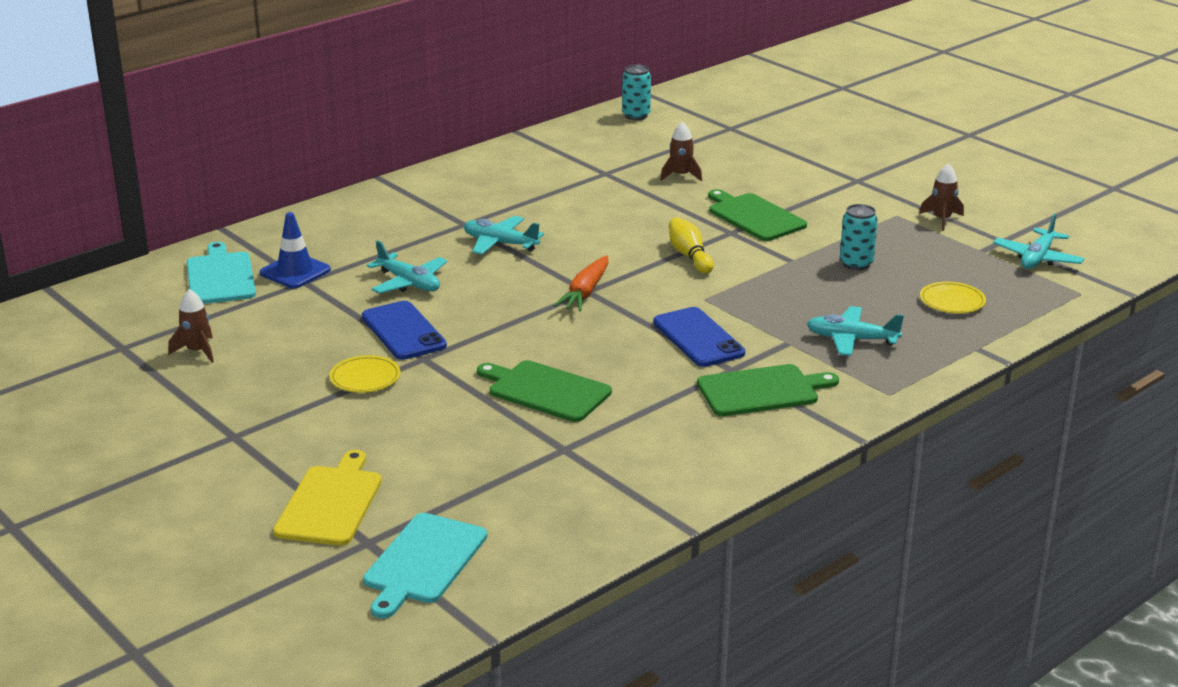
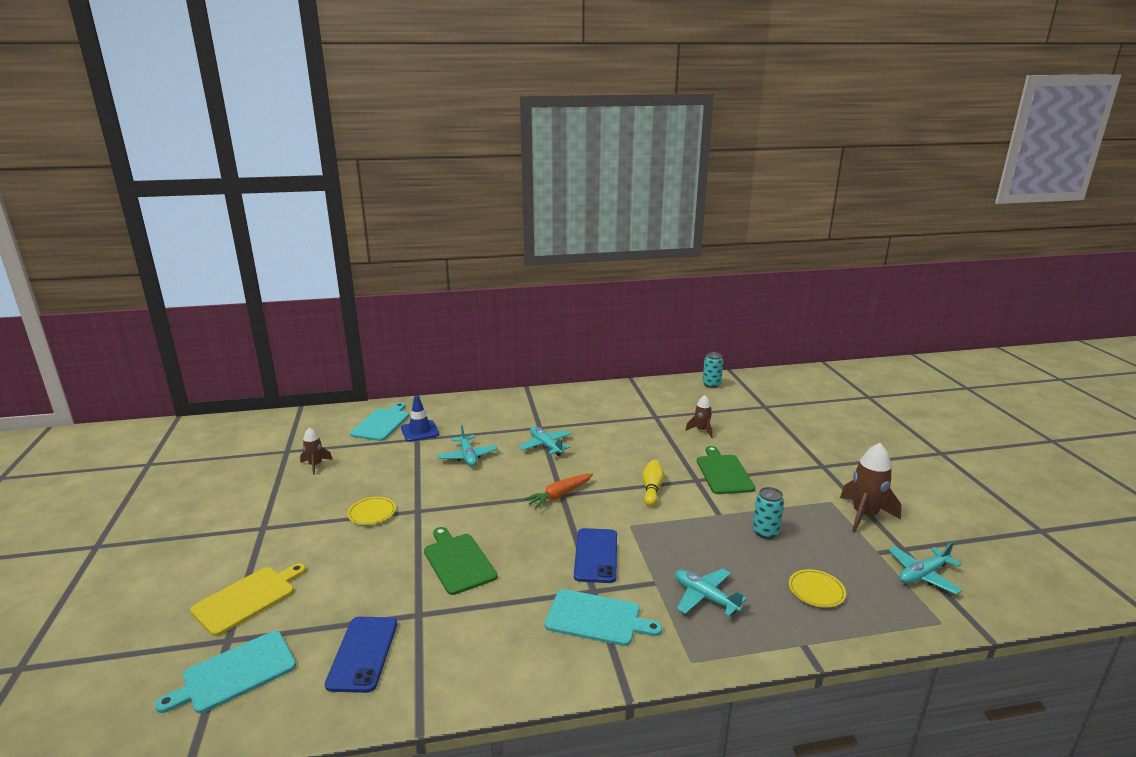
camera: 30 degrees right, 5 degrees down
(403, 331) = (428, 488): blue phone -> blue phone (362, 653)
(762, 390) = (597, 618): green cutting board -> turquoise cutting board
(942, 219) = (864, 515): brown rocket -> brown rocket, size x1.72

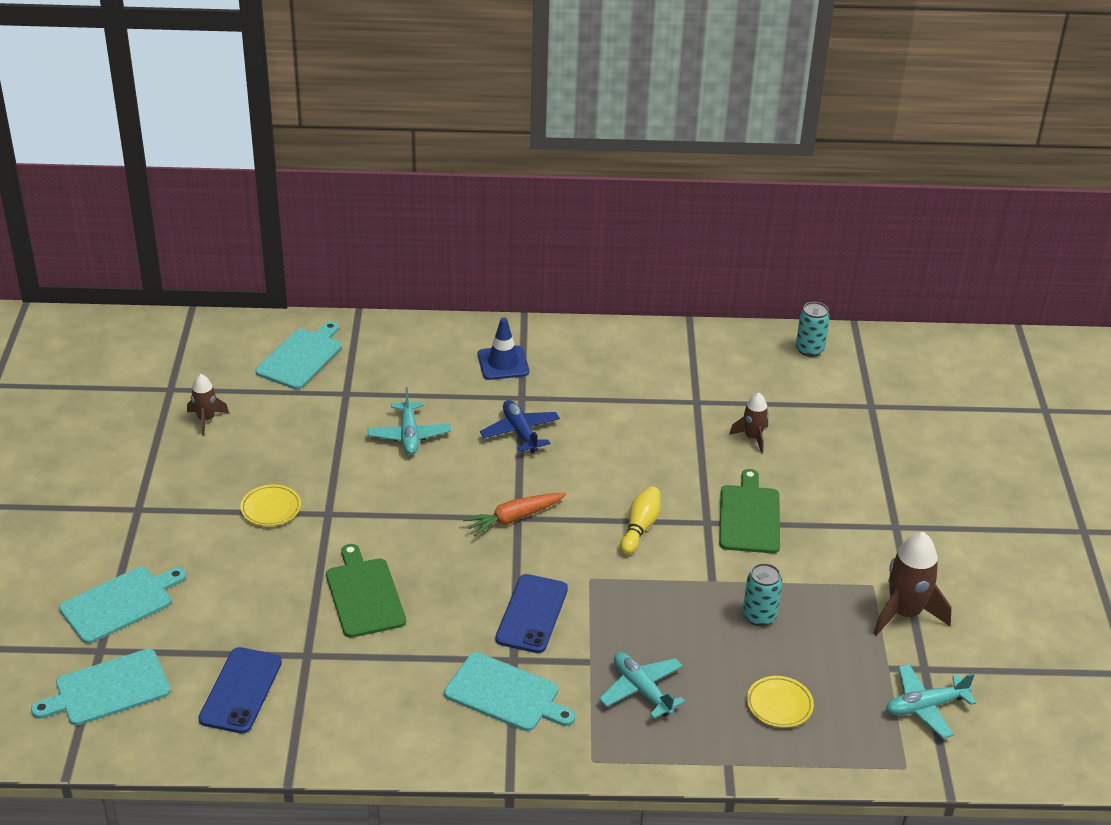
camera: 10 degrees right, 15 degrees up
(247, 598) = (120, 603): yellow cutting board -> turquoise cutting board
(420, 431) = (352, 380): blue traffic cone -> blue traffic cone (503, 363)
(546, 446) = (520, 432): turquoise plane -> blue plane

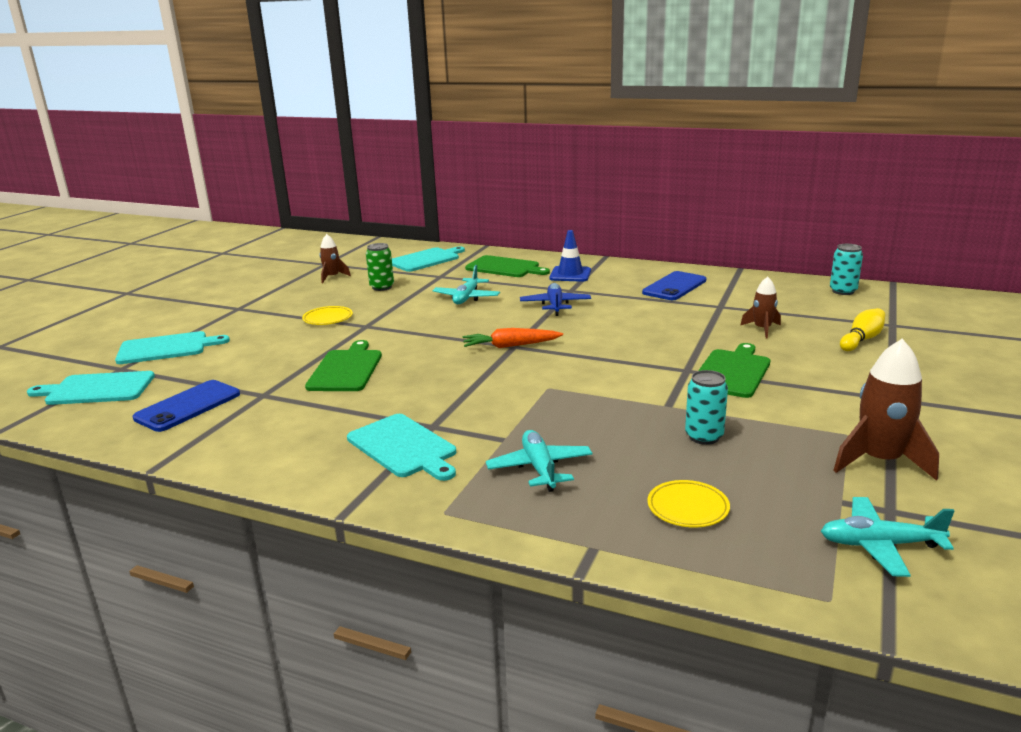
camera: 25 degrees right, 15 degrees down
(289, 431) = (382, 287): none -> green can
(415, 360) = (505, 267): none -> green cutting board
(531, 614) = (476, 401): blue phone -> blue phone (674, 287)
(640, 528) = (619, 365): yellow bowling pin -> yellow bowling pin (862, 340)

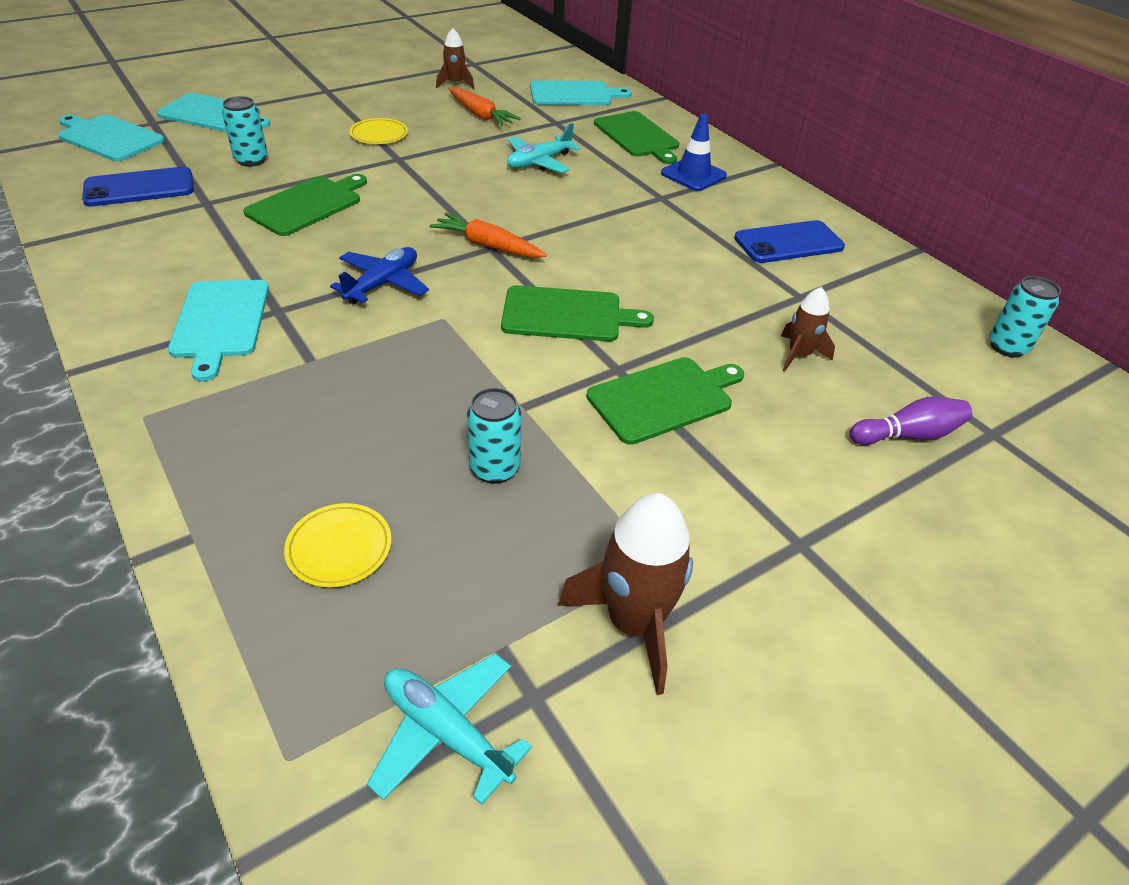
camera: 30 degrees right, 20 degrees up
(253, 361) = (251, 160): none -> turquoise can
(382, 287) = (480, 115): green can -> orange carrot
(540, 468) = (287, 414): turquoise plane -> none
(555, 305) = (612, 211): blue plane -> blue plane (383, 284)
(616, 358) = (567, 315): none -> green cutting board
(862, 340) = (908, 435): yellow bowling pin -> purple bowling pin

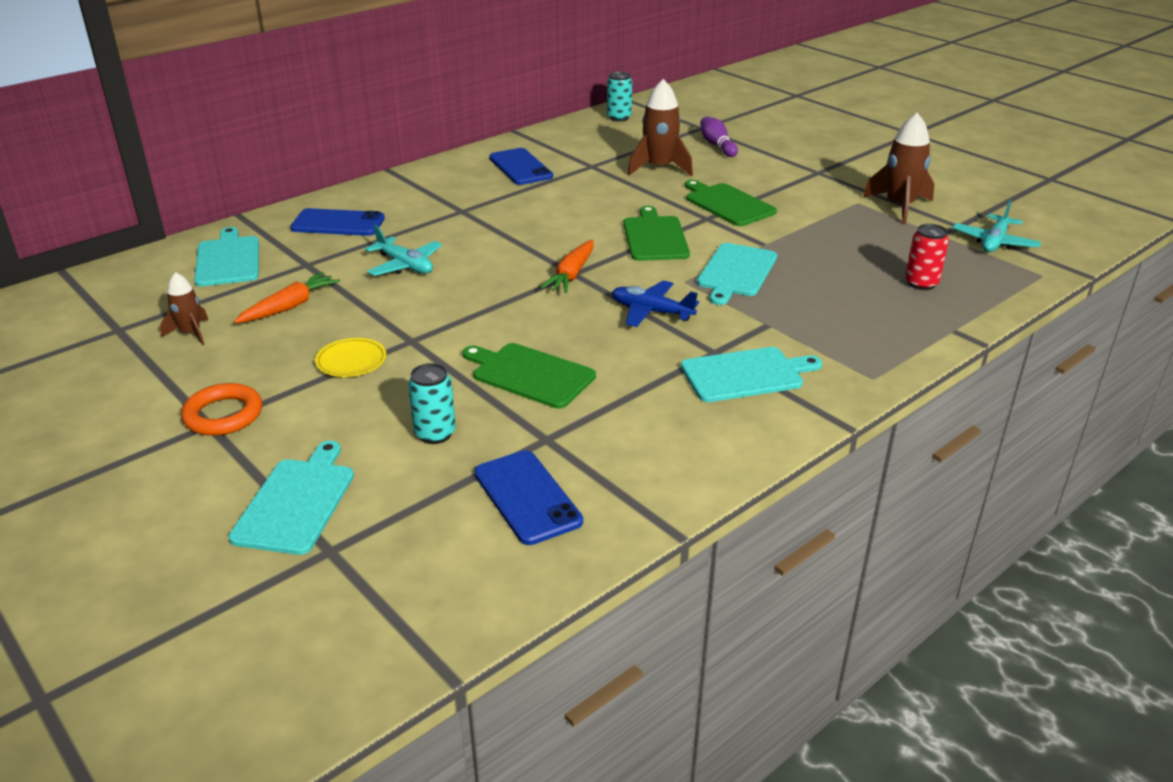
camera: 95 degrees left, 10 degrees down
(109, 138) = (387, 576): turquoise cutting board -> turquoise cutting board (736, 272)
(334, 94) = (223, 415): none -> orange ring
(339, 548) = (921, 283): yellow plate -> red can
(495, 469) = (825, 247): turquoise can -> none
(638, 136) = (338, 223): green cutting board -> blue phone
(693, 175) = (416, 199): blue traffic cone -> none
(799, 355) = (659, 168): brown rocket -> brown rocket, size x1.72

